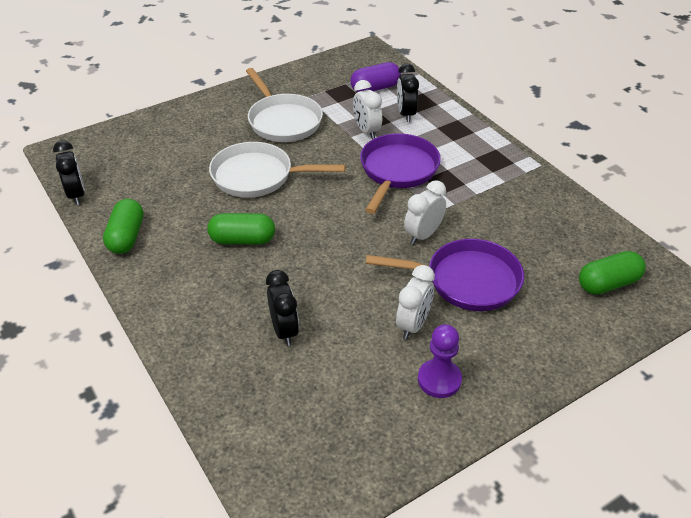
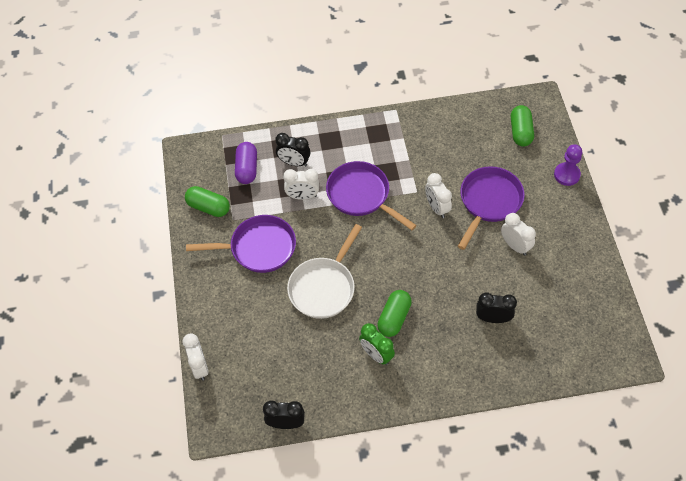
camera: 65 degrees left, 15 degrees up
(126, 124) = (199, 367): none -> white clock
(126, 237) = (356, 395): green capsule -> green capsule (208, 207)
(186, 239) = (376, 355): none -> green clock
(283, 121) = (258, 248): white pan -> purple pan
(439, 380) = (562, 250): purple pawn -> purple pawn (566, 175)

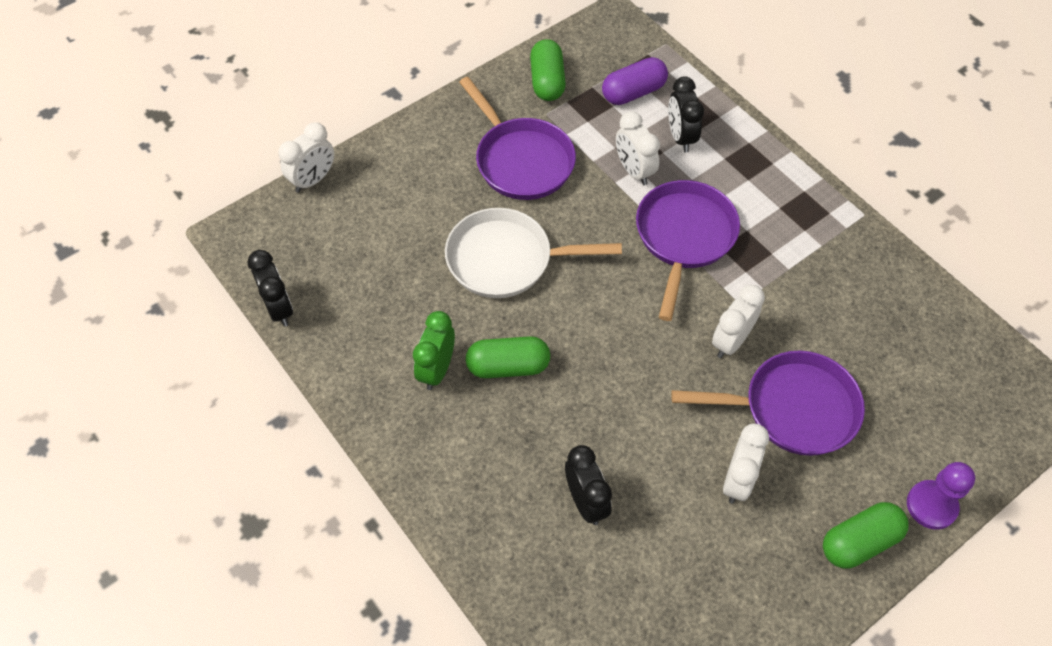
camera: 60 degrees right, 0 degrees up
(520, 132) = (961, 400): green capsule -> green capsule (859, 542)

